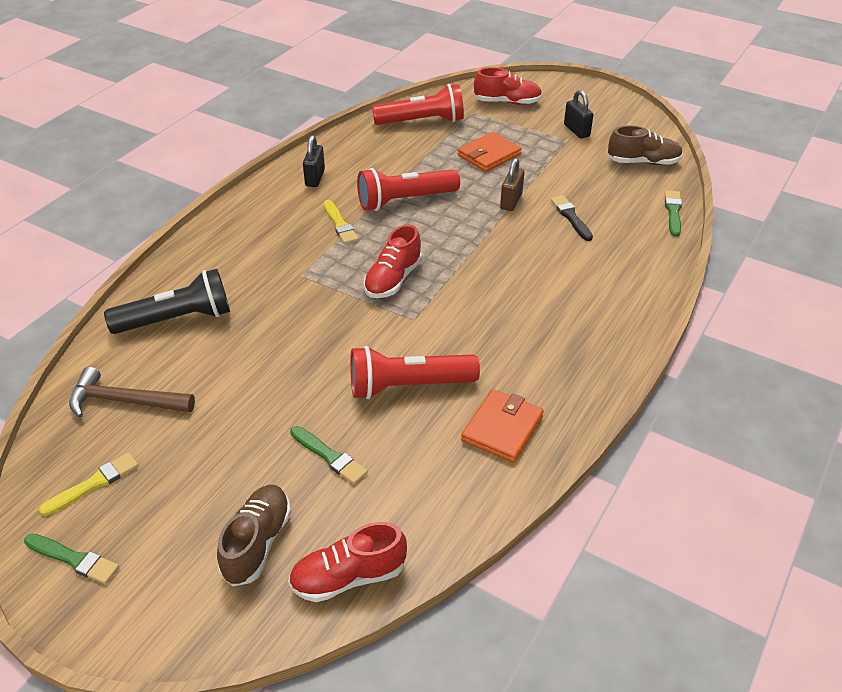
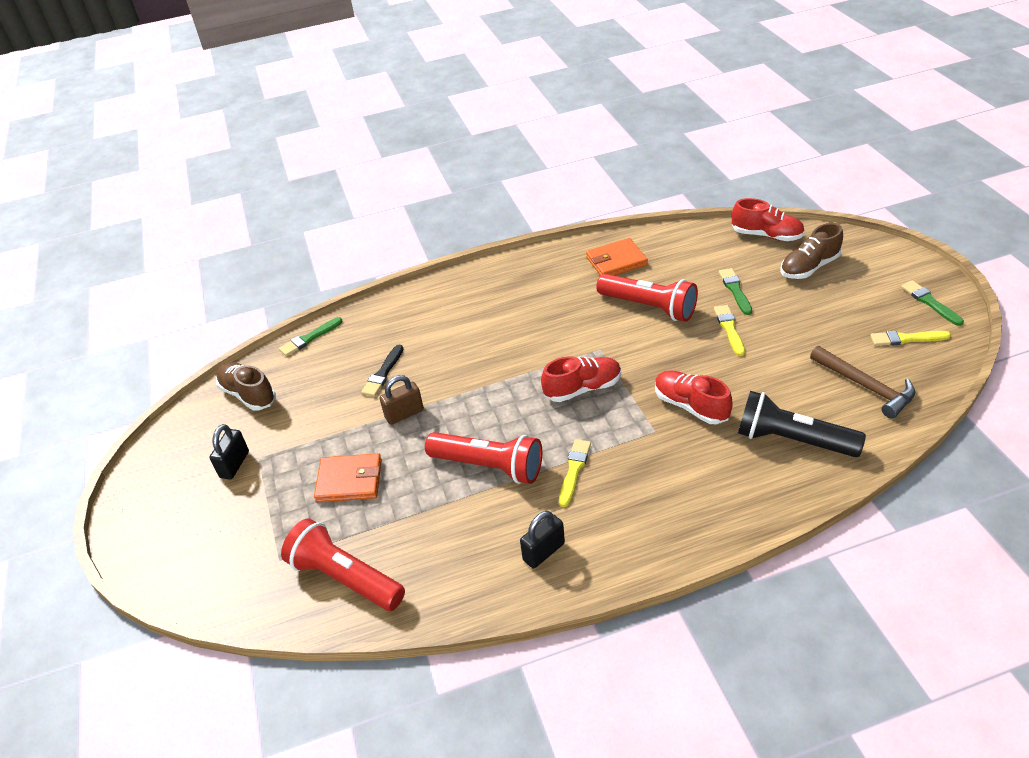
camera: 135 degrees left, 0 degrees up
(302, 401) = (729, 329): none -> yellow brush
(507, 102) = (226, 552): red shoe -> red shoe (691, 406)

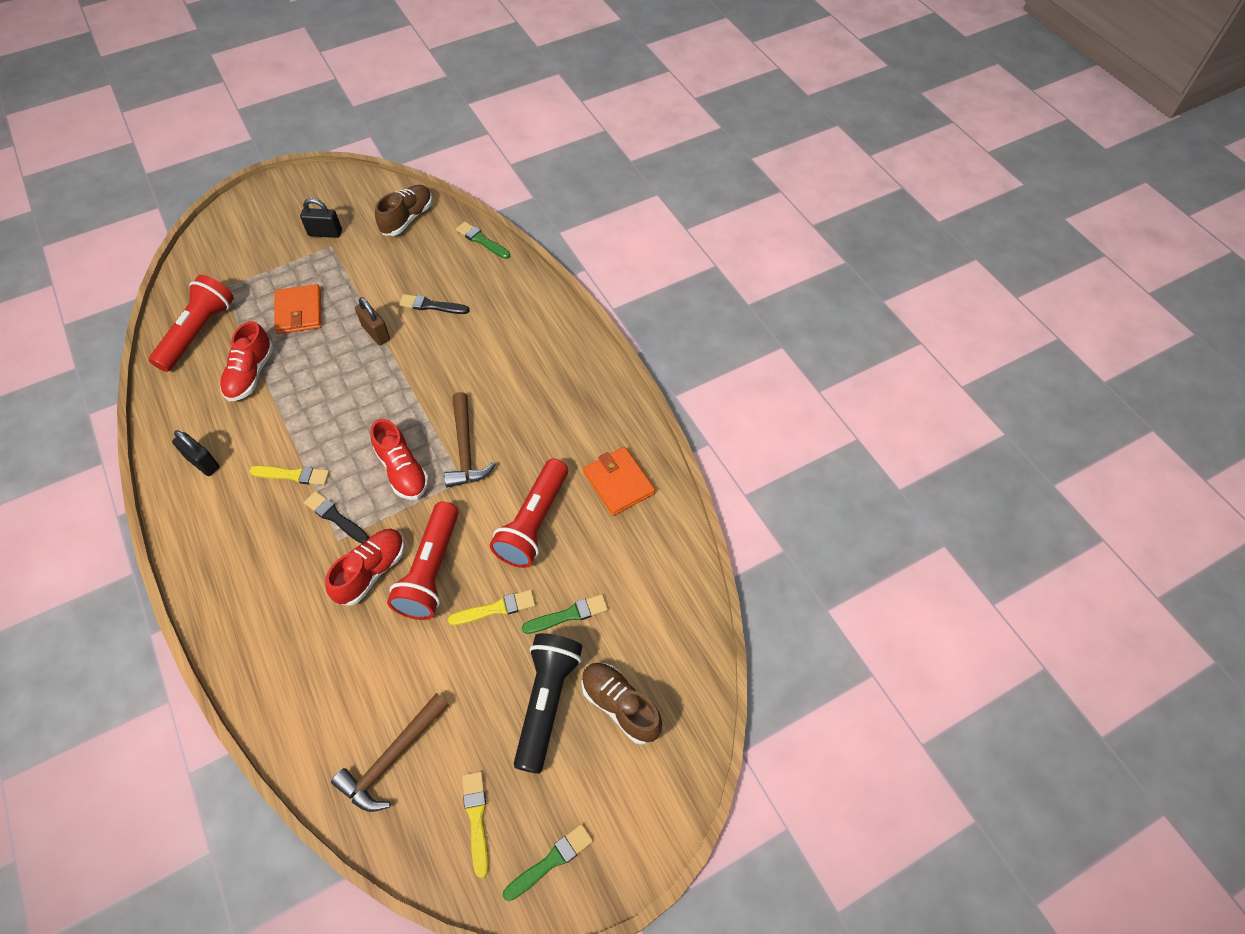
camera: 75 degrees right, 15 degrees up
(489, 466) = (305, 408): red flashlight -> red flashlight (431, 570)
(566, 347) = (465, 449): none -> brown hammer
(629, 434) = (336, 517): none -> black brush
(766, 235) = (688, 654): red shoe -> red shoe (251, 374)
(792, 440) = (314, 672): black flashlight -> black flashlight (547, 702)

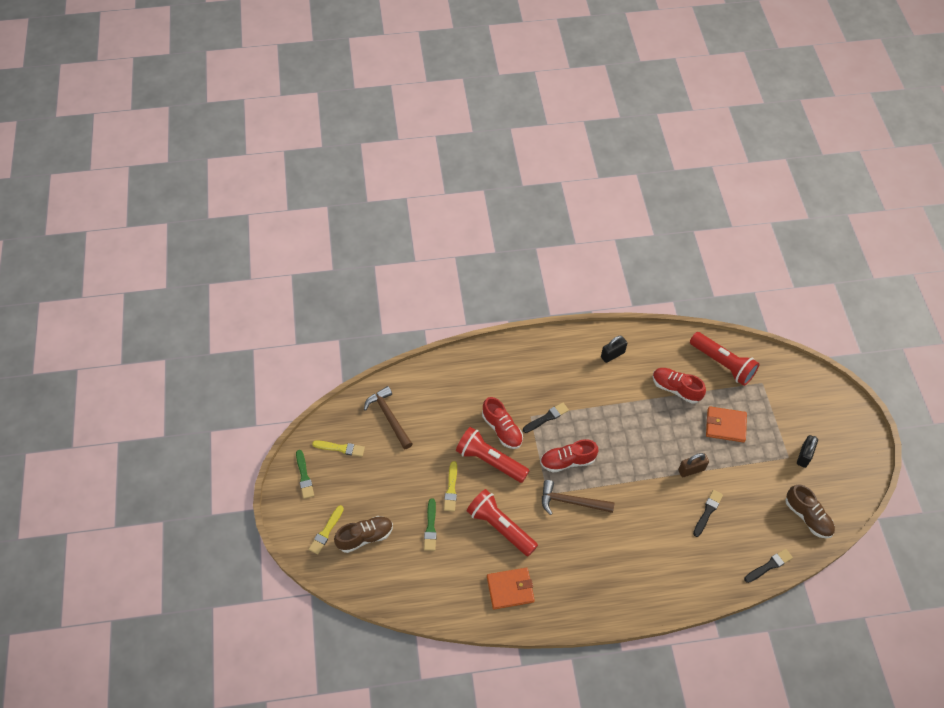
camera: 110 degrees right, 0 degrees up
(293, 475) = (586, 400): yellow brush -> yellow brush (326, 531)
(482, 240) = (769, 566): green brush -> black brush
(547, 702) = (384, 499): black flashlight -> none

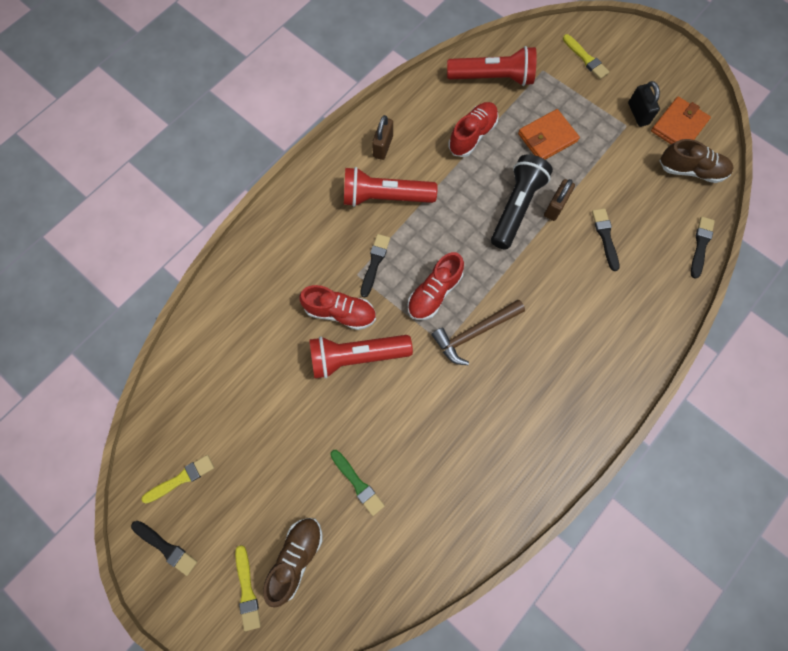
camera: 40 degrees left, 15 degrees up
(304, 476) = (166, 547): green brush -> black brush
(389, 417) = (206, 397): brown hammer -> none
(451, 489) = (343, 421): yellow brush -> yellow brush (585, 58)
(500, 527) = (429, 420): red flashlight -> red flashlight (385, 197)
(510, 589) = (495, 479): orange wallet -> orange wallet (678, 126)
(612, 355) = (383, 146): black padlock -> brown padlock
(665, 451) = (516, 207): none -> black flashlight
(676, 389) = (472, 135): red shoe -> red shoe turned 135 degrees clockwise

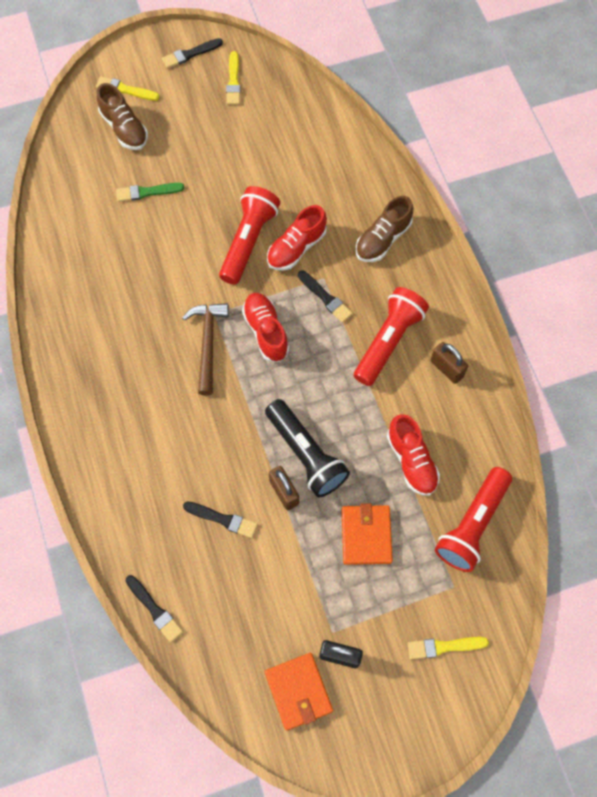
camera: 120 degrees right, 5 degrees down
(691, 170) = (239, 664): brown shoe -> brown shoe (383, 239)

